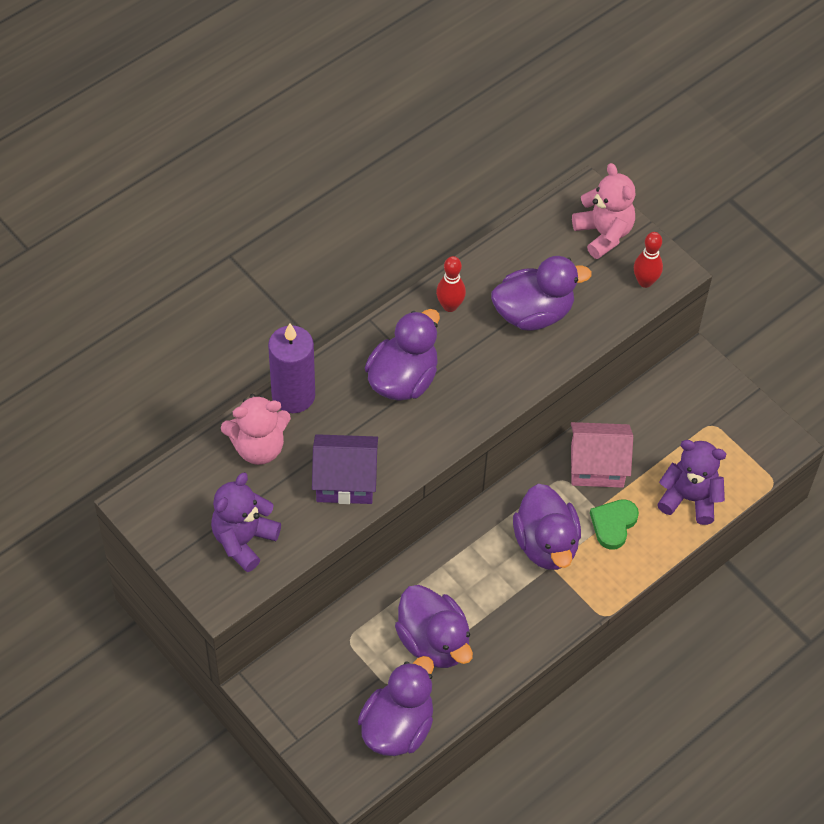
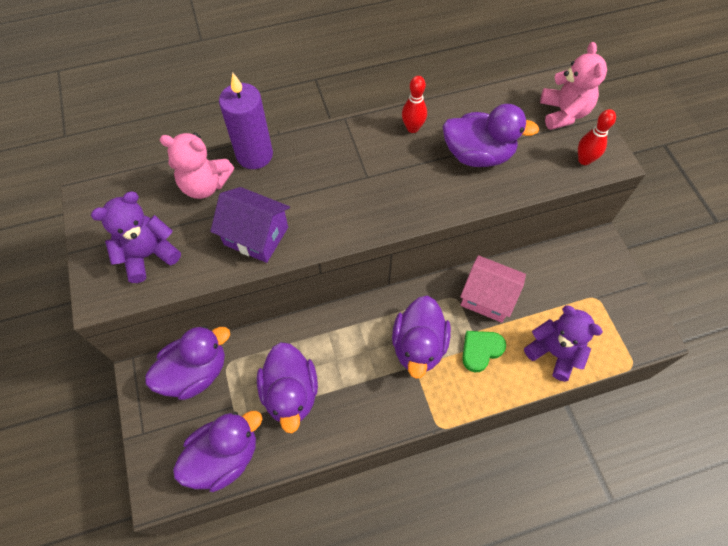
camera: 25 degrees right, 5 degrees up
(403, 379) = (346, 171): purple duck -> purple duck (195, 372)

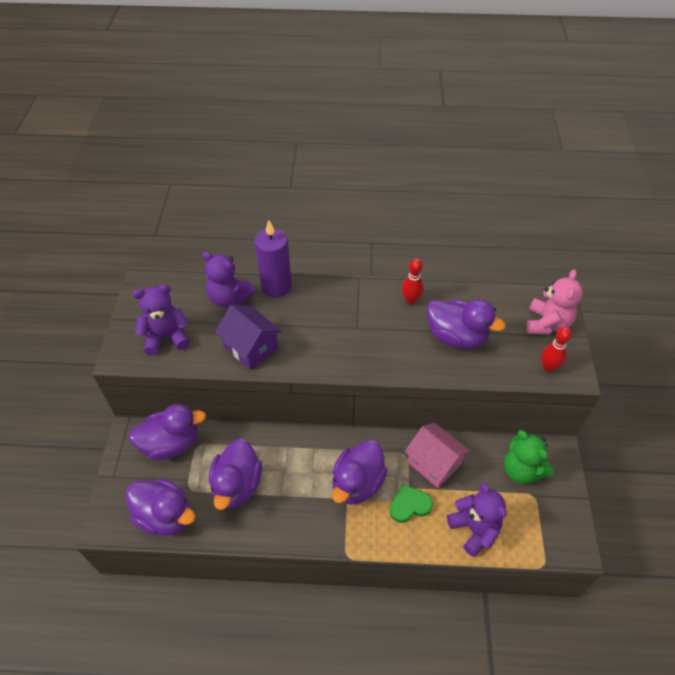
camera: 20 degrees right, 10 degrees down
(205, 185) = (229, 298): pink teddy bear -> purple teddy bear
(224, 456) = (165, 516): purple duck -> purple duck turned 45 degrees clockwise
(575, 275) = (521, 470): none -> green teddy bear

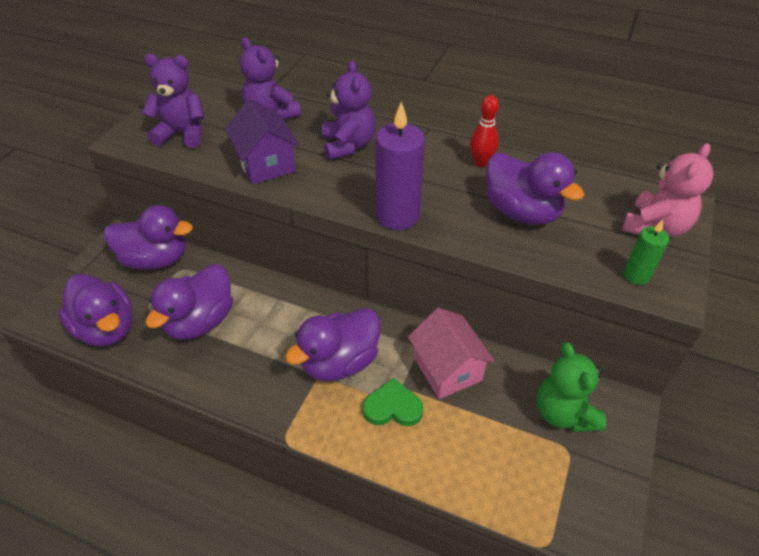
camera: 20 degrees right, 5 degrees down
(276, 286) = (328, 115): purple candle -> purple candle (397, 216)
(474, 529) = (466, 464): purple teddy bear -> purple teddy bear (348, 145)
(548, 367) = (636, 276): red bowling pin -> green candle

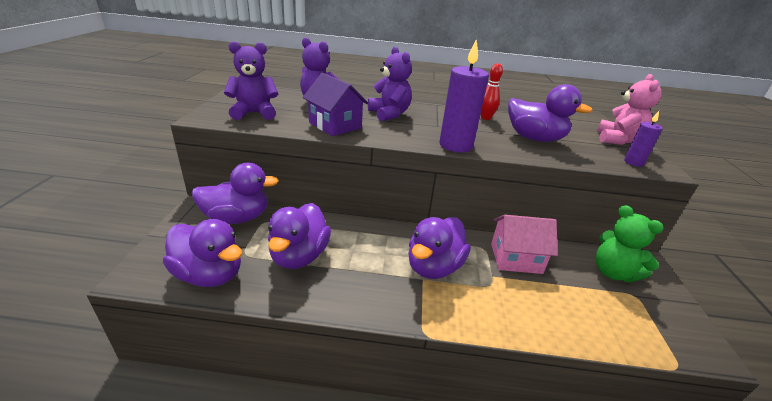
camera: 20 degrees left, 15 degrees down
(392, 407) = (495, 291): green heart -> none
(447, 369) = (516, 258): pink house -> pink house turned 45 degrees counterclockwise
(636, 276) = (633, 162): green candle -> purple candle

